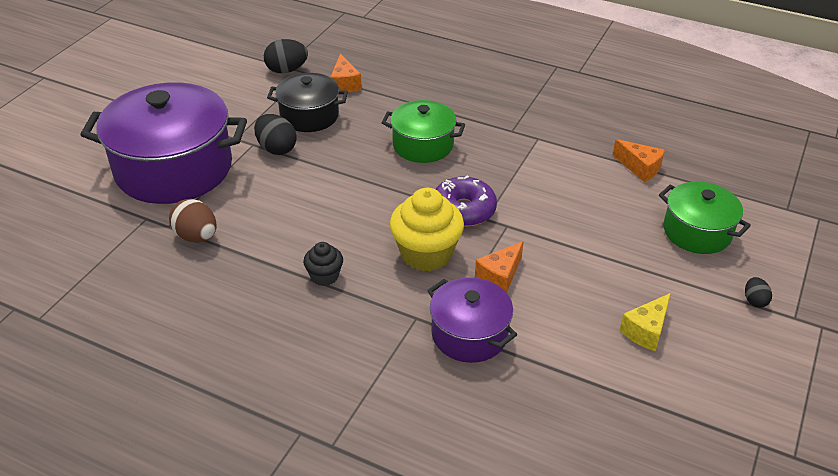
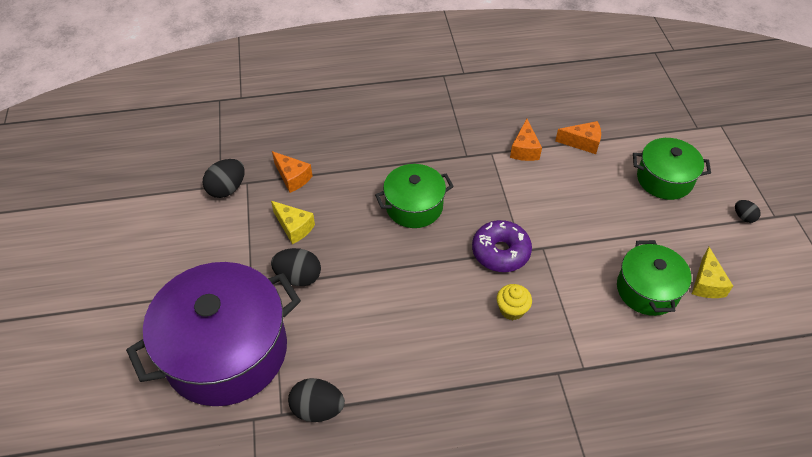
camera: 35 degrees left, 10 degrees up
(196, 236) = (317, 409): brown egg -> black egg
(309, 116) = (294, 227): black pot -> yellow cheese
(324, 276) = (458, 379): black cupcake -> none
(426, 254) = (512, 310): yellow cupcake -> yellow cupcake, size x0.53
(469, 334) = (606, 362): purple pot -> none
(500, 276) = (579, 297): orange cheese -> orange cheese (524, 149)
(575, 304) = (647, 290): none -> green pot

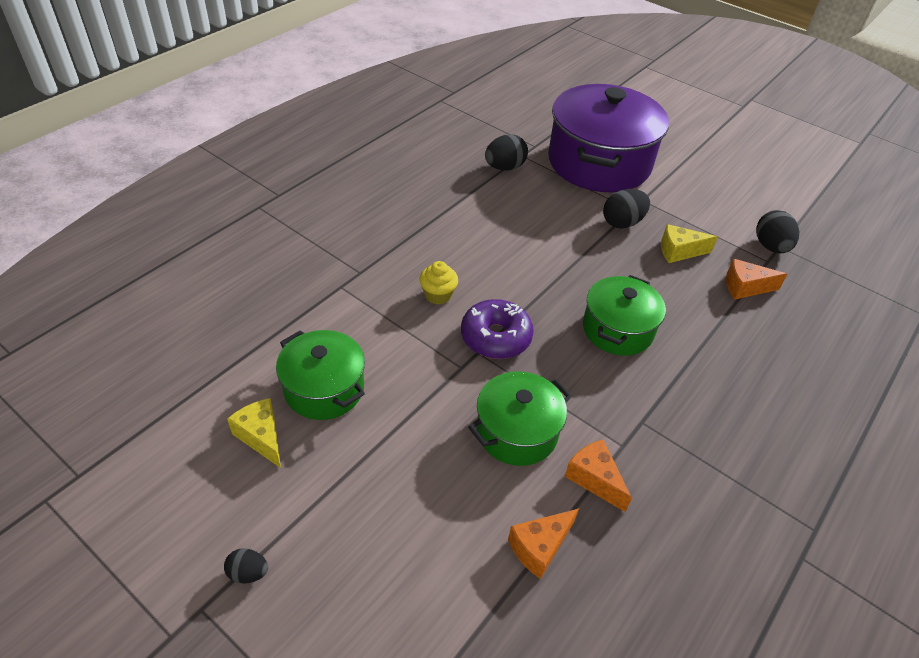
camera: 135 degrees right, 5 degrees down
(664, 179) = (390, 563): green pot -> green pot (517, 432)

